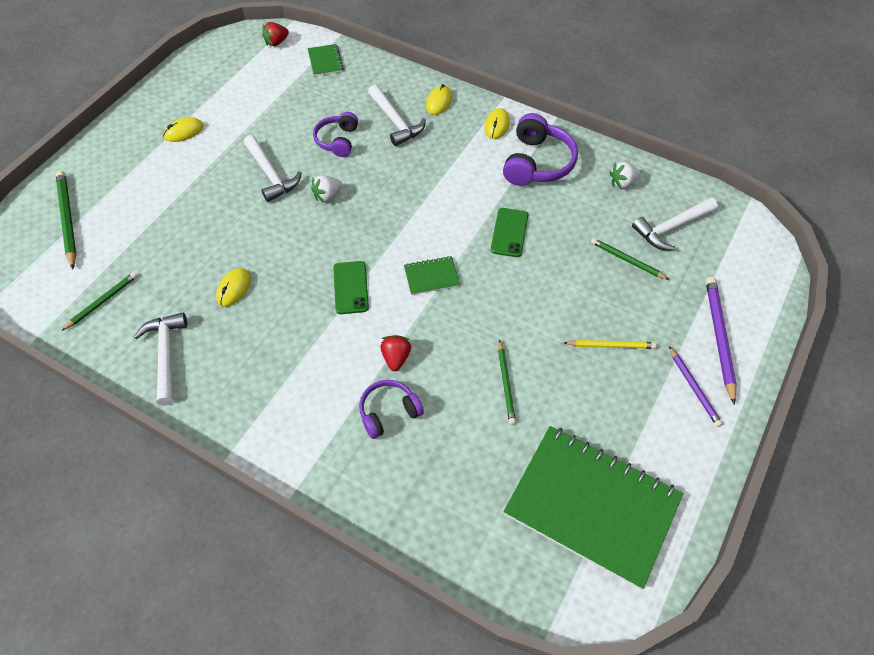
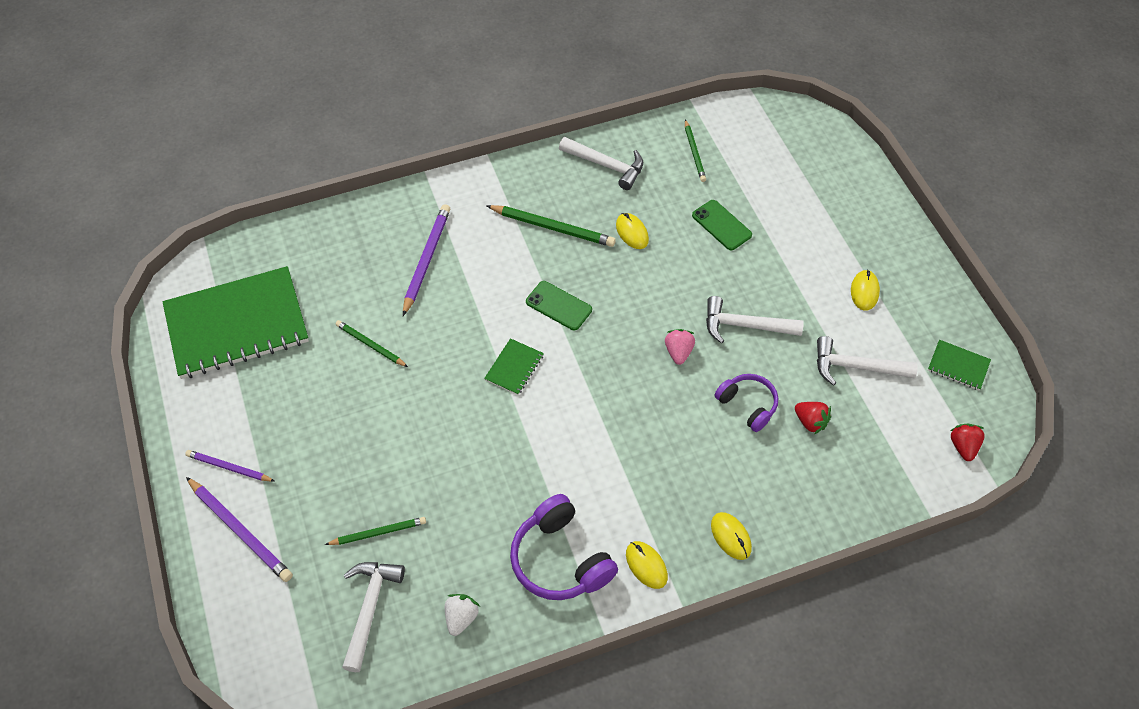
camera: 130 degrees right, 0 degrees up
(68, 220) = (808, 167): green pencil -> green pencil (552, 228)
(325, 61) = (890, 473): green notebook -> green notebook (958, 366)
(327, 196) = (678, 352): white strawberry -> pink strawberry
(389, 412) = (426, 260): purple headphones -> purple pencil
(395, 121) = (733, 473): white hammer -> white hammer (856, 367)
(396, 358) = (465, 293): red strawberry -> red strawberry (810, 422)
(509, 232) = (501, 462): green phone -> green phone (721, 225)
(611, 345) = (322, 442): yellow pencil -> none

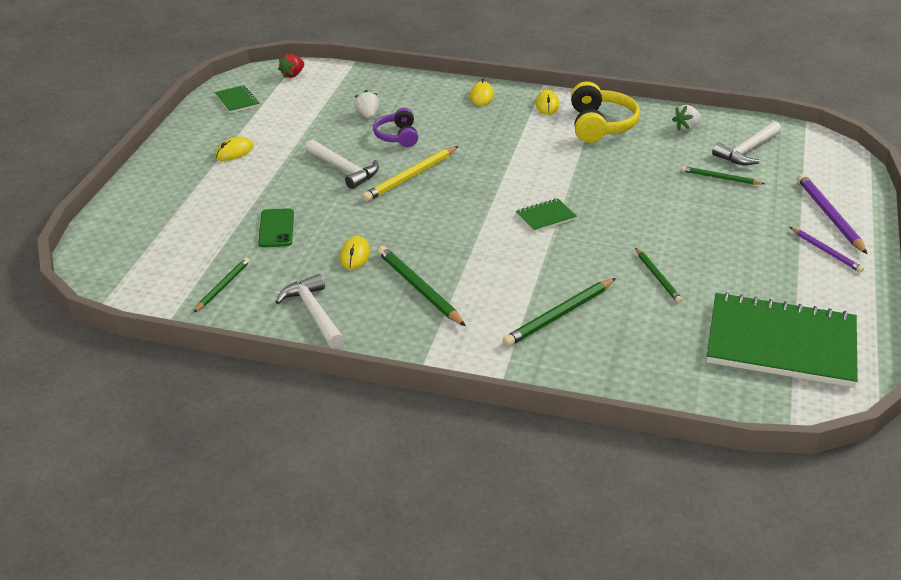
camera: 145 degrees left, 20 degrees down
(426, 260) = (559, 315): purple pencil -> green pencil
(558, 306) = (472, 236): green phone -> none
(560, 559) = (600, 125): purple headphones -> yellow headphones
(678, 352) = (410, 176): pink strawberry -> yellow pencil
(810, 422) = (367, 115): red strawberry -> white strawberry
(856, 367) = (300, 124): white hammer -> none

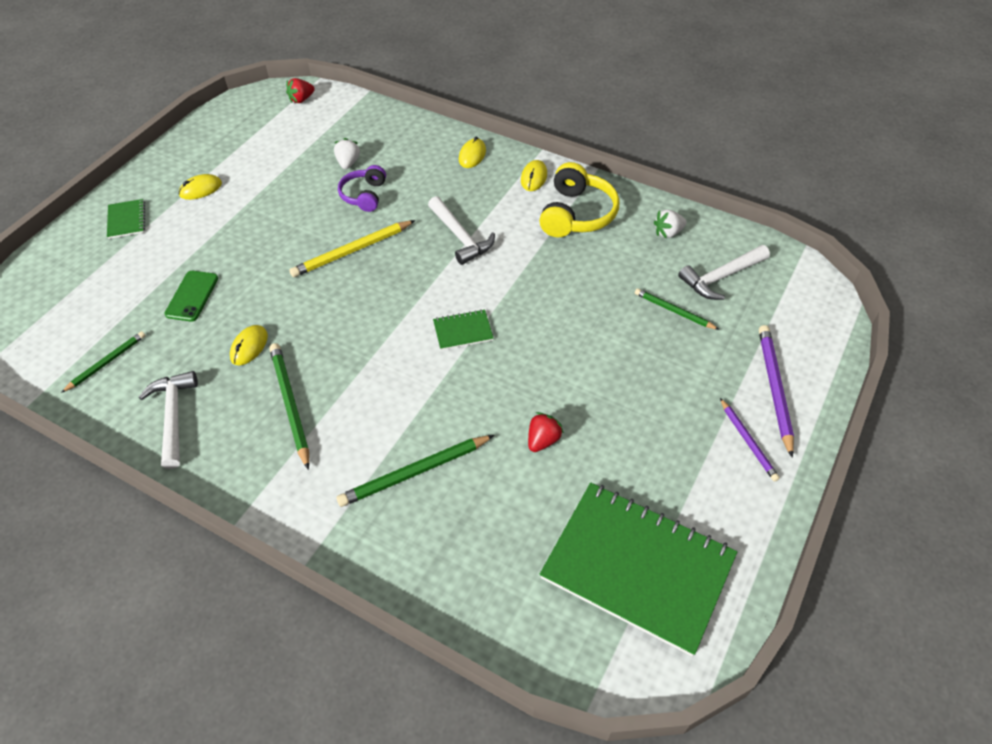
camera: 15 degrees right, 15 degrees up
(237, 100) = (234, 124): green notebook -> green notebook (126, 220)
(344, 170) = (292, 230): white hammer -> white hammer (460, 237)
(657, 277) = (543, 440): green pencil -> red strawberry

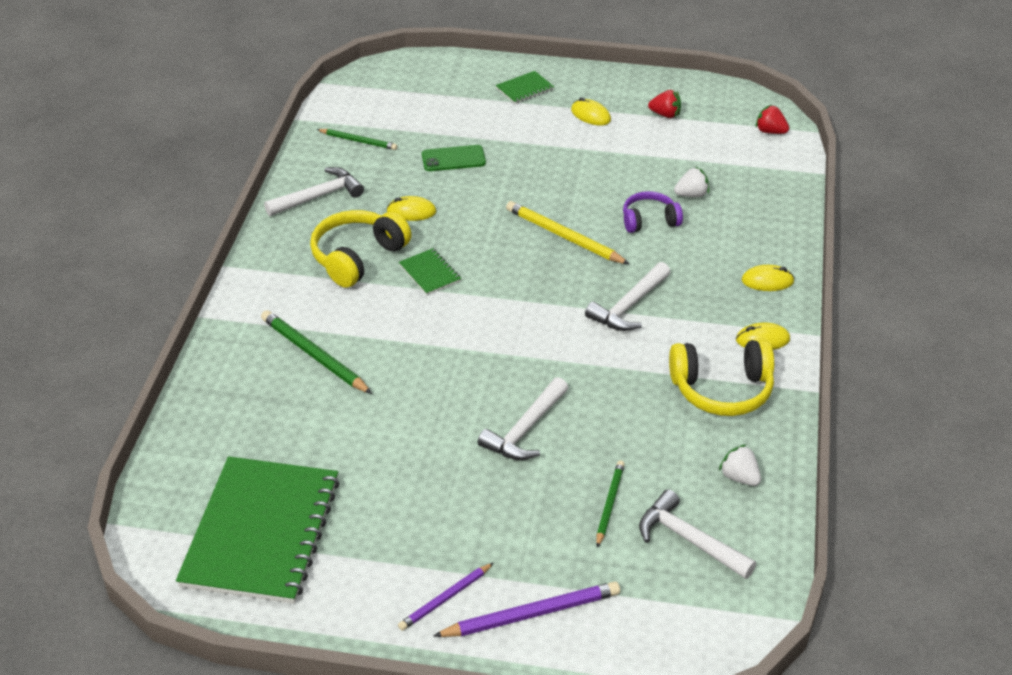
camera: 70 degrees right, 10 degrees down
(290, 405) = (357, 257): green pencil -> yellow headphones
(463, 331) = (496, 342): green notebook -> green notebook (430, 273)
(543, 440) = (383, 433): red strawberry -> red strawberry (665, 115)
(575, 339) = (525, 429): none -> white hammer

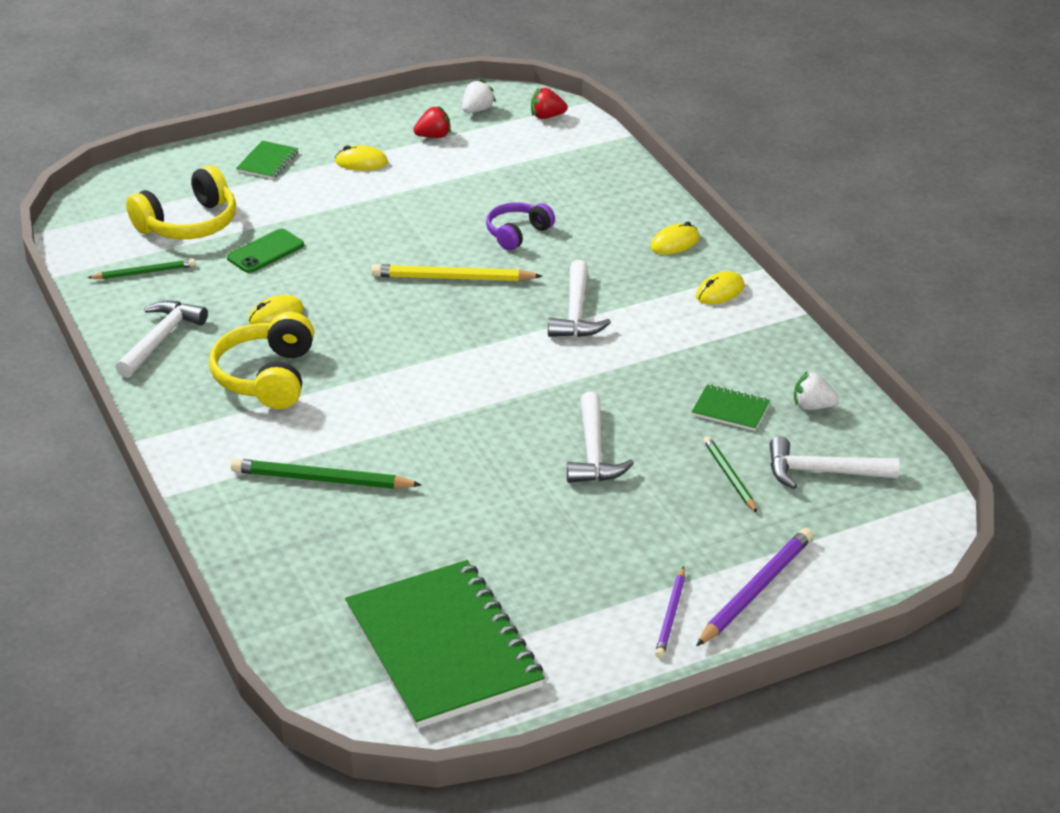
camera: 35 degrees left, 5 degrees down
(430, 273) = (357, 361): green notebook -> green notebook (730, 409)
(691, 195) = (532, 197): white strawberry -> white strawberry (477, 110)
(722, 390) = (727, 345): yellow headphones -> yellow headphones (189, 224)

